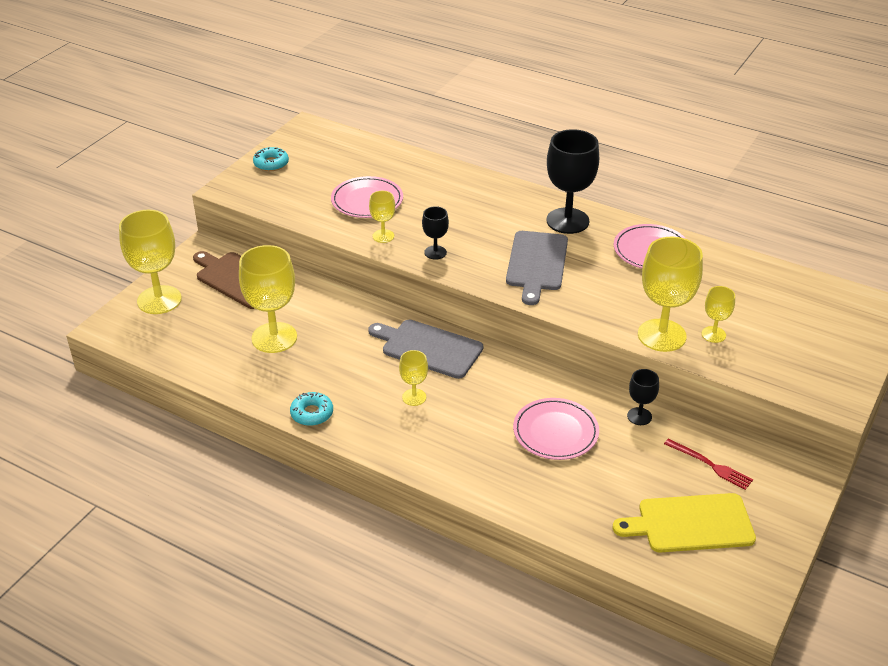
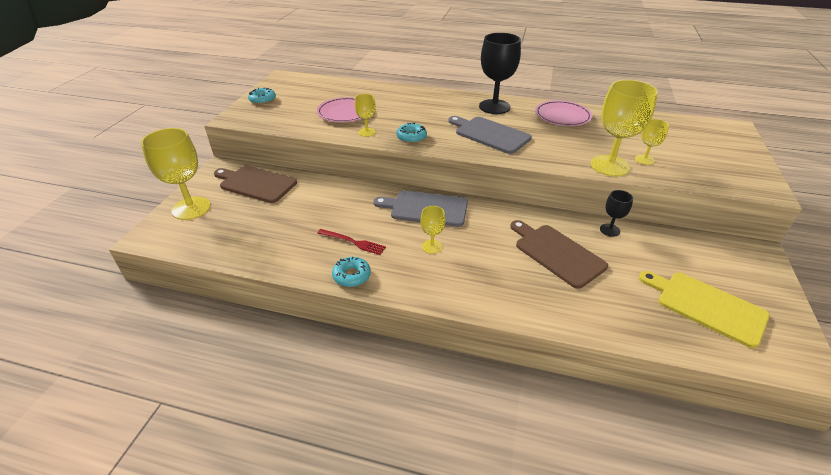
camera: 15 degrees left, 0 degrees up
(274, 338) = (298, 221): yellow goblet -> none
(435, 252) = (411, 137): black goblet -> turquoise donut
(536, 264) = (489, 134): grey cutting board -> grey cutting board turned 135 degrees clockwise
(555, 432) = (556, 253): pink plate -> brown cutting board
(690, 524) = (706, 306): yellow cutting board -> yellow cutting board turned 60 degrees clockwise
(710, 465) = (685, 256): red fork -> red fork (353, 242)

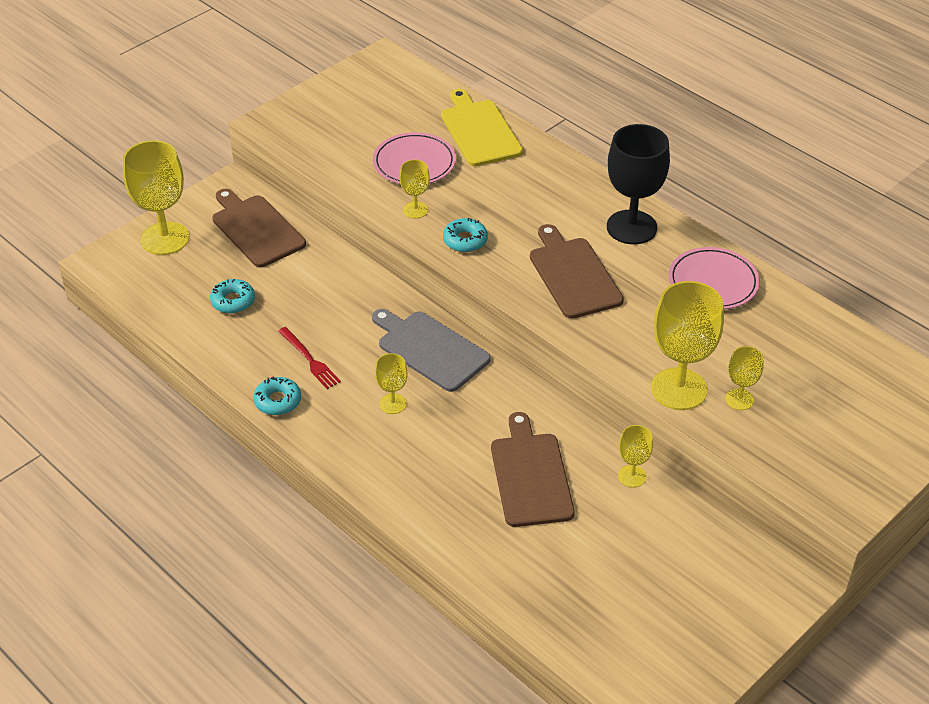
camera: 30 degrees right, 5 degrees up
(262, 100) = (326, 99): turquoise donut -> turquoise donut (233, 301)
(489, 134) = (573, 275): grey cutting board -> brown cutting board
(609, 230) = (632, 476): black goblet -> yellow goblet
(706, 306) = (635, 611): yellow cutting board -> yellow cutting board (479, 131)

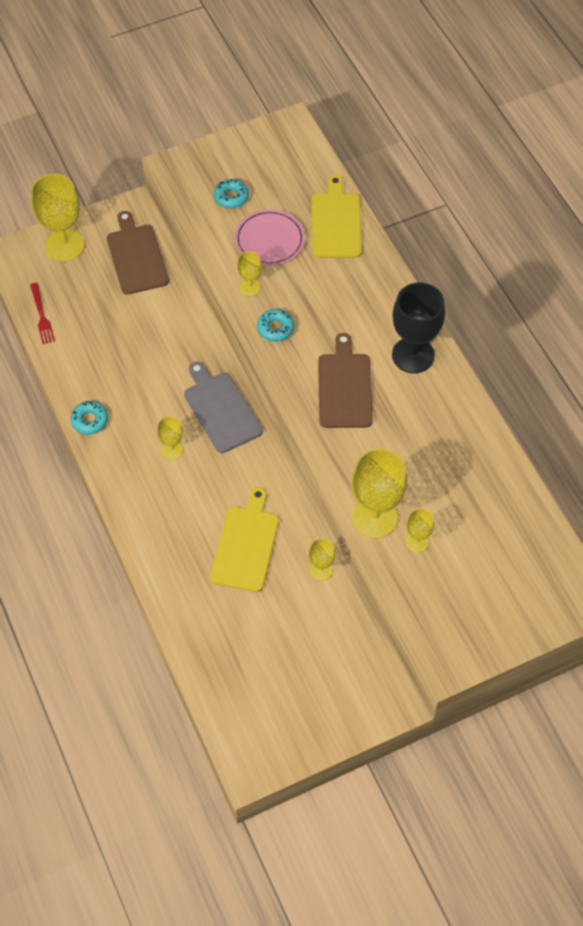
camera: 20 degrees right, 15 degrees up
(233, 301) = (92, 320): turquoise donut -> turquoise donut (231, 197)
(309, 360) = (127, 391): red fork -> red fork (41, 316)
(530, 475) = (246, 544): brown cutting board -> yellow cutting board
(713, 282) = (452, 428): pink plate -> none

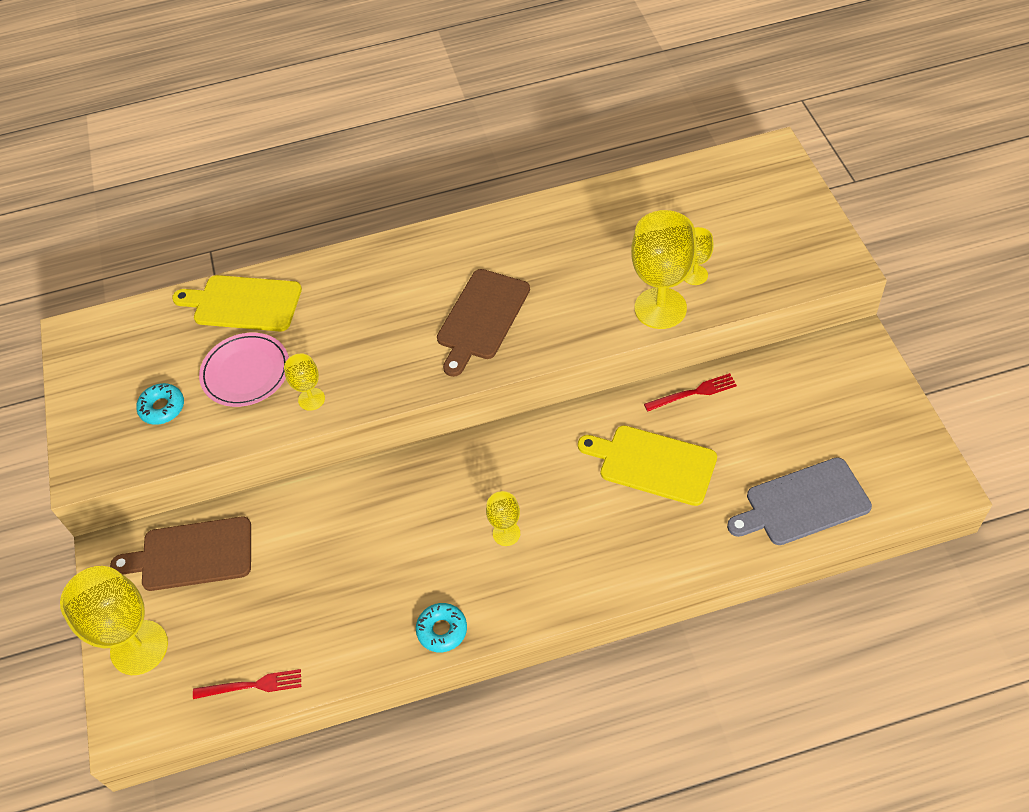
camera: 75 degrees left, 5 degrees down
(221, 409) = (458, 474): grey cutting board -> grey cutting board (802, 503)
(275, 328) = (381, 378): turquoise donut -> none
(321, 570) = (693, 393): yellow goblet -> red fork
(344, 387) = (481, 318): brown cutting board -> brown cutting board turned 75 degrees counterclockwise
(413, 355) = (453, 252): black goblet -> none

